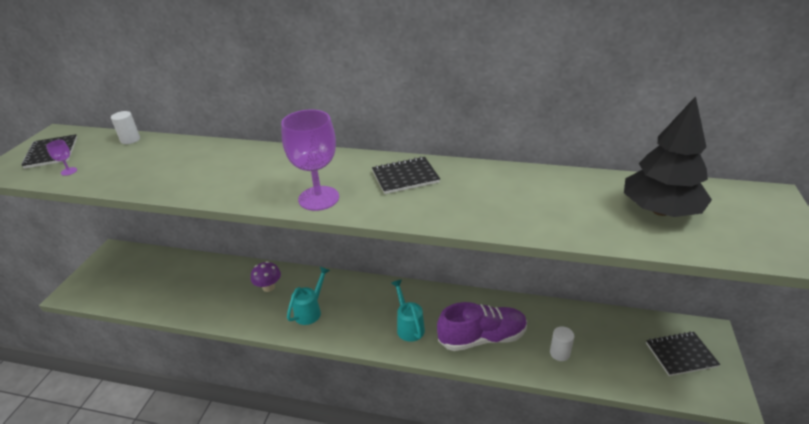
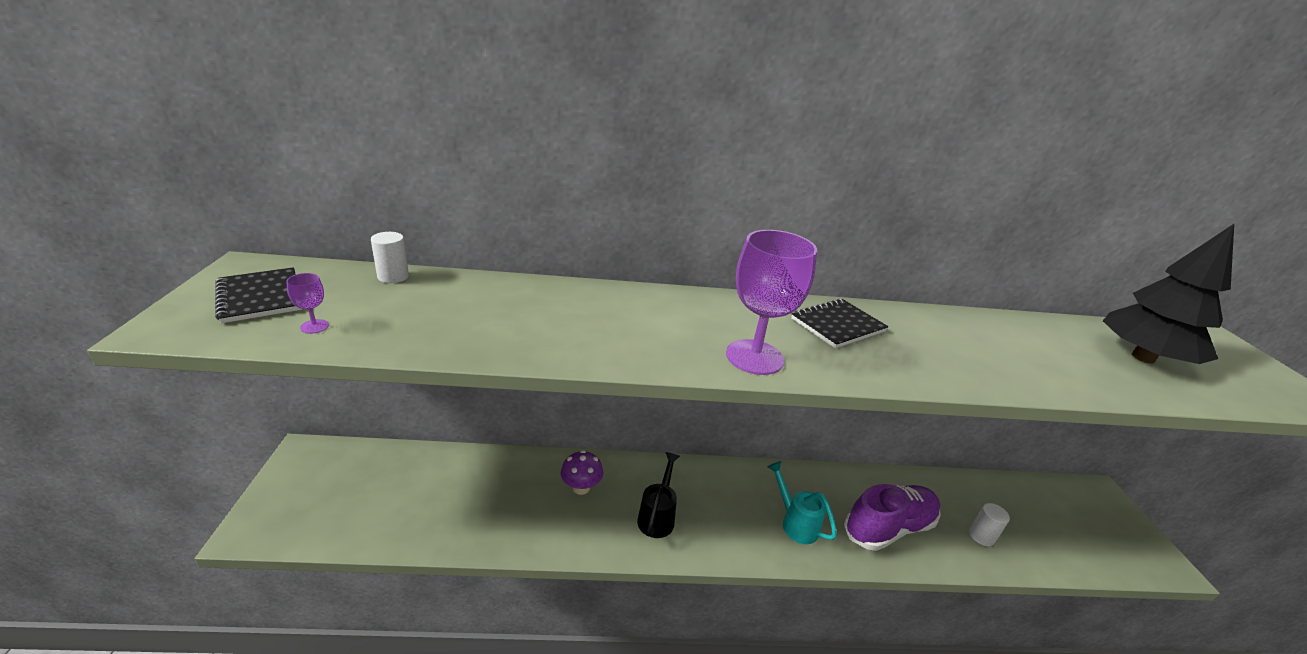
camera: 20 degrees left, 5 degrees down
(310, 310) = (657, 516): turquoise watering can -> black watering can
(680, 354) = (1095, 521): black notebook -> none

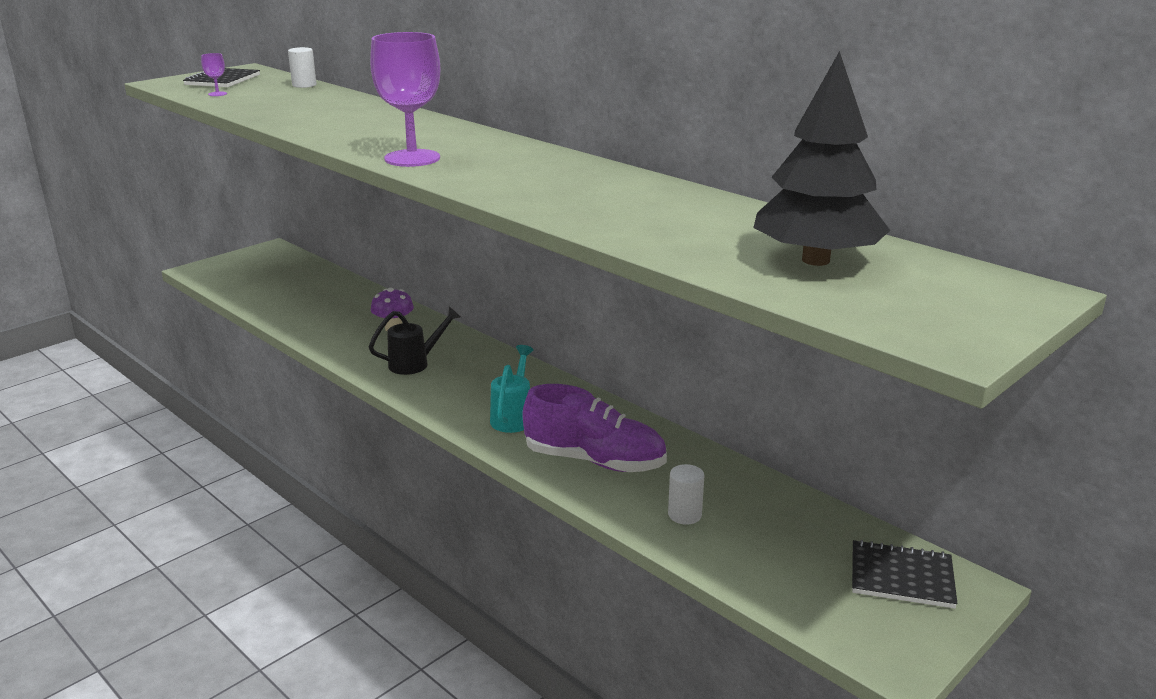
camera: 50 degrees right, 5 degrees down
(837, 325) = (535, 165): black notebook -> black notebook (901, 577)

